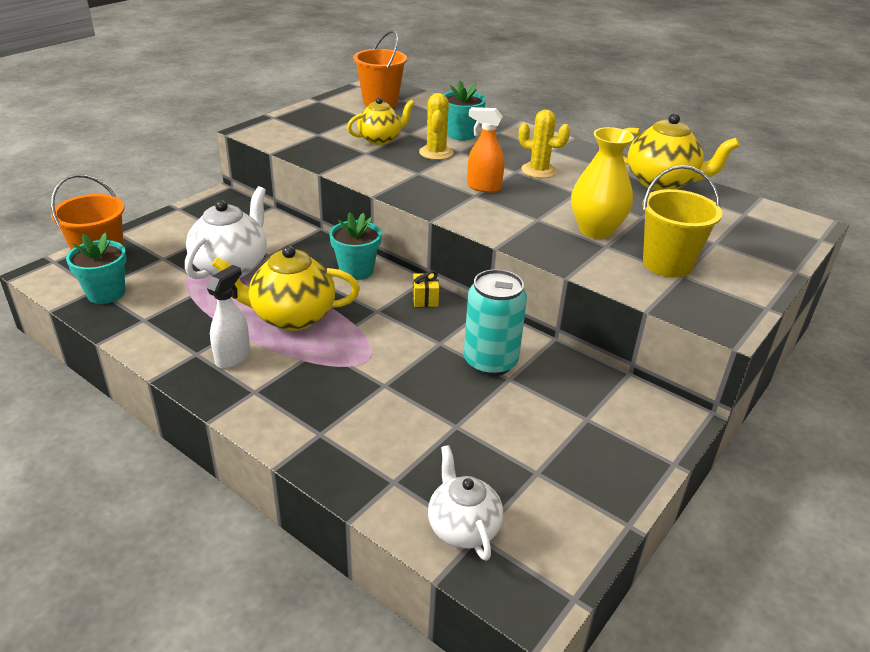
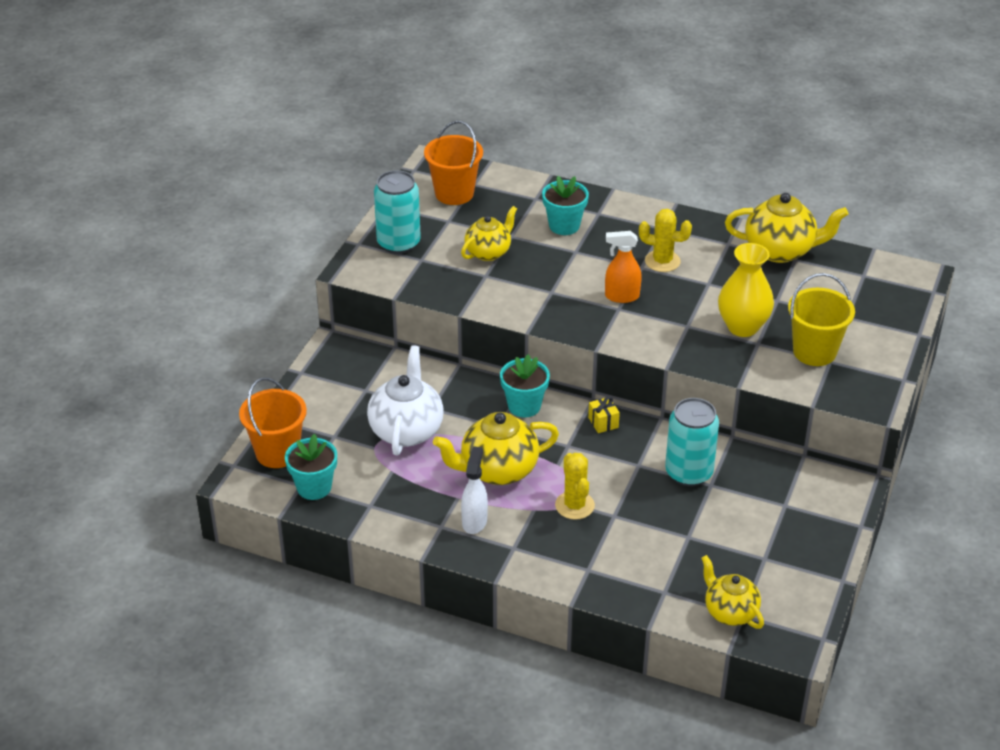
camera: 15 degrees left, 5 degrees up
(307, 122) = (398, 243): none -> turquoise can
(436, 153) = (553, 259): yellow cactus -> yellow cactus (574, 505)
(463, 527) = (730, 612): white teapot -> yellow teapot

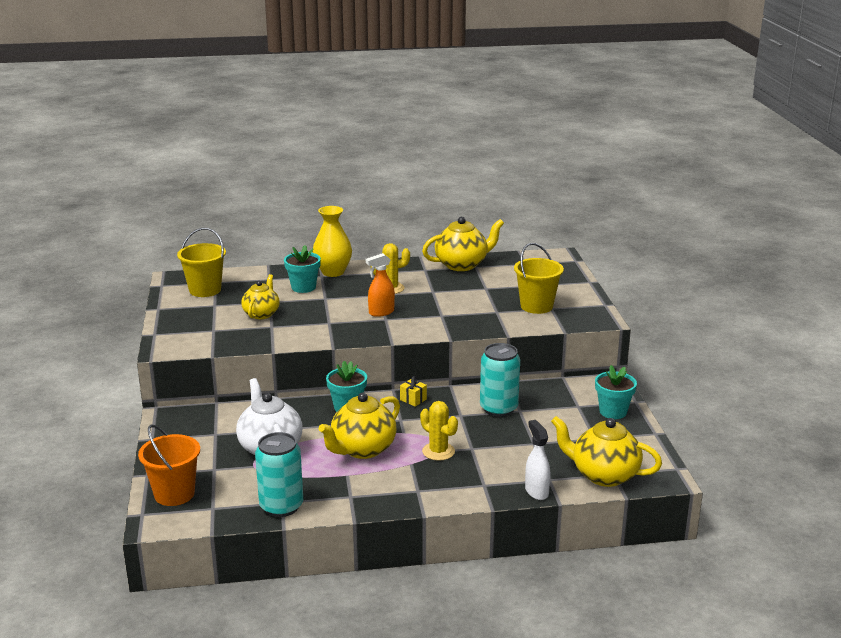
camera: 30 degrees left, 15 degrees down
(314, 487) = (225, 506): turquoise flower pot -> turquoise flower pot (613, 412)
(398, 243) = (187, 326): turquoise can -> turquoise can (281, 506)
(454, 193) = (205, 290): orange bucket -> yellow bucket
(474, 521) = (373, 485): white spray bottle -> white spray bottle (536, 491)
(730, 612) = (603, 475): yellow teapot -> yellow teapot, size x1.53
(742, 327) = (478, 306): yellow vase -> yellow vase (333, 272)

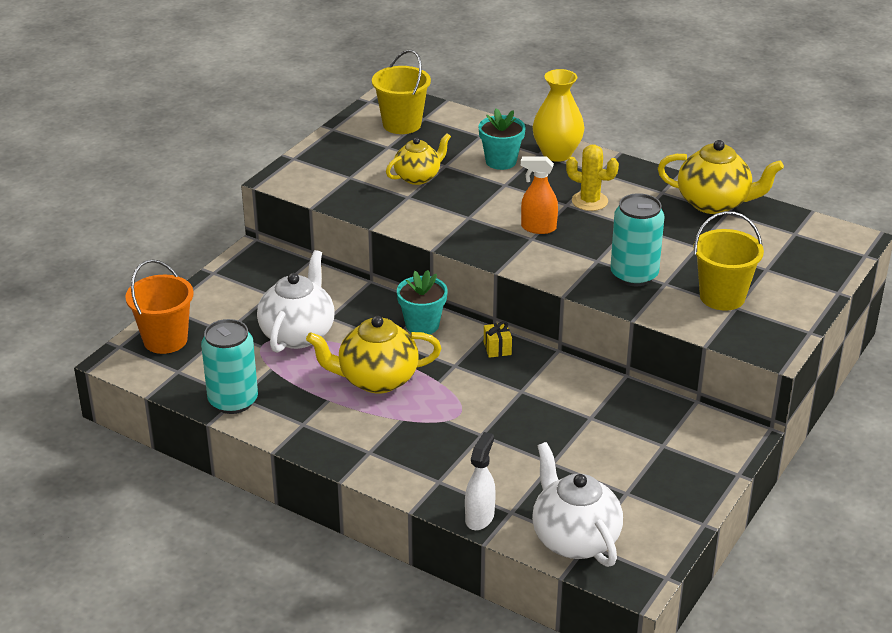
camera: 40 degrees right, 10 degrees up
(438, 451) = (444, 420): yellow cactus -> none
(498, 408) = (571, 404): turquoise can -> turquoise can (634, 275)
(603, 475) = (574, 539): yellow teapot -> white teapot
(613, 412) = (693, 473): turquoise flower pot -> none

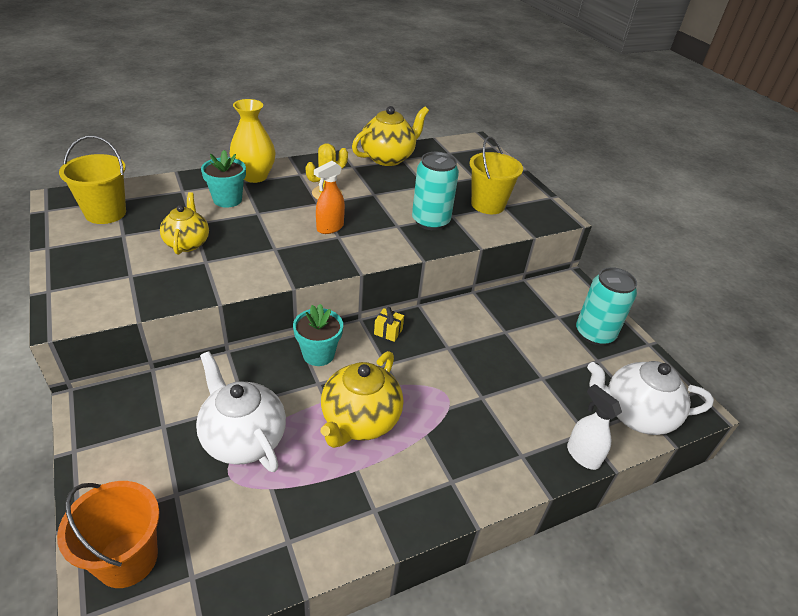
camera: 60 degrees left, 5 degrees up
(233, 401) = (290, 551): turquoise can -> turquoise can (594, 333)

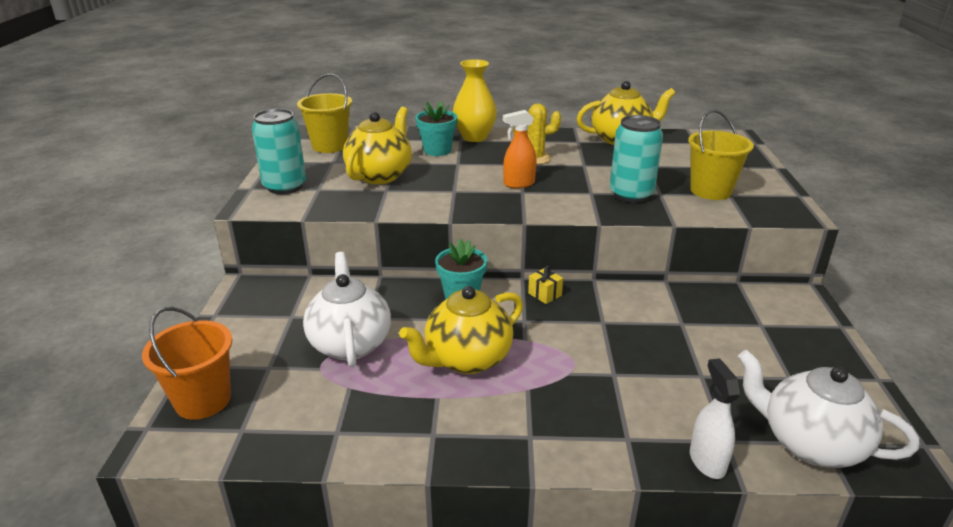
camera: 30 degrees right, 10 degrees down
(187, 243) = (380, 175): yellow teapot -> yellow teapot, size x1.53
(594, 333) = (802, 351): turquoise can -> turquoise can (285, 186)

